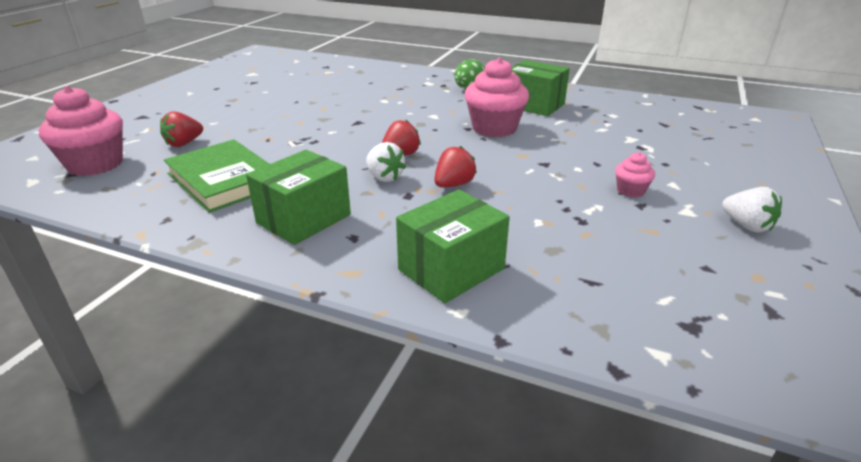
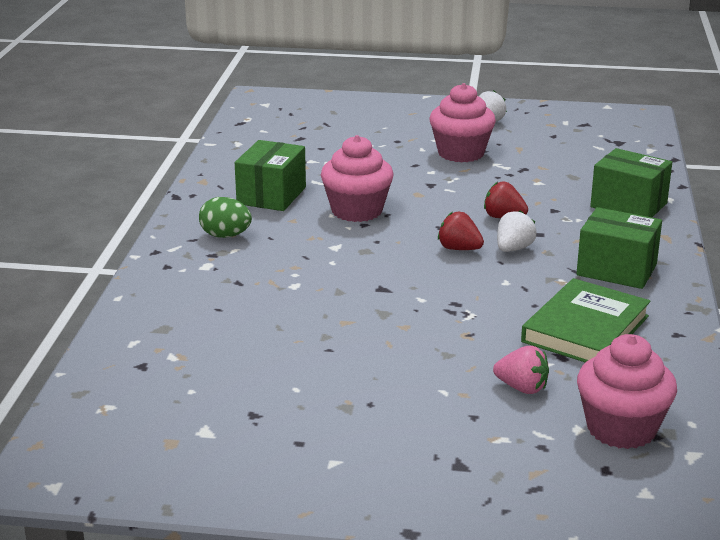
camera: 105 degrees left, 5 degrees down
(184, 143) = (522, 388): red strawberry -> pink strawberry
(630, 191) = (461, 153): pink cupcake -> pink cupcake, size x2.06

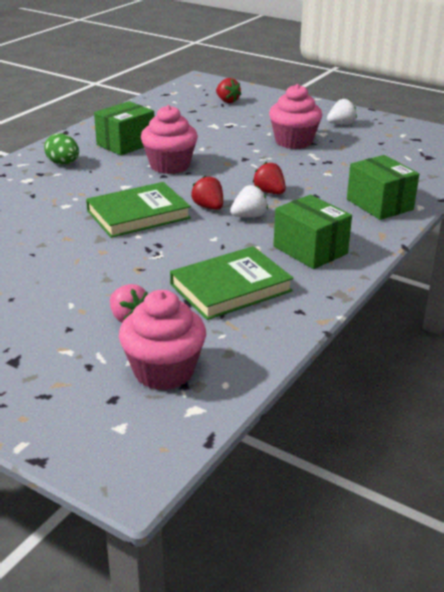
camera: 25 degrees right, 5 degrees up
(326, 118) = (227, 101): none -> red strawberry
(392, 275) = (138, 214): none -> green book

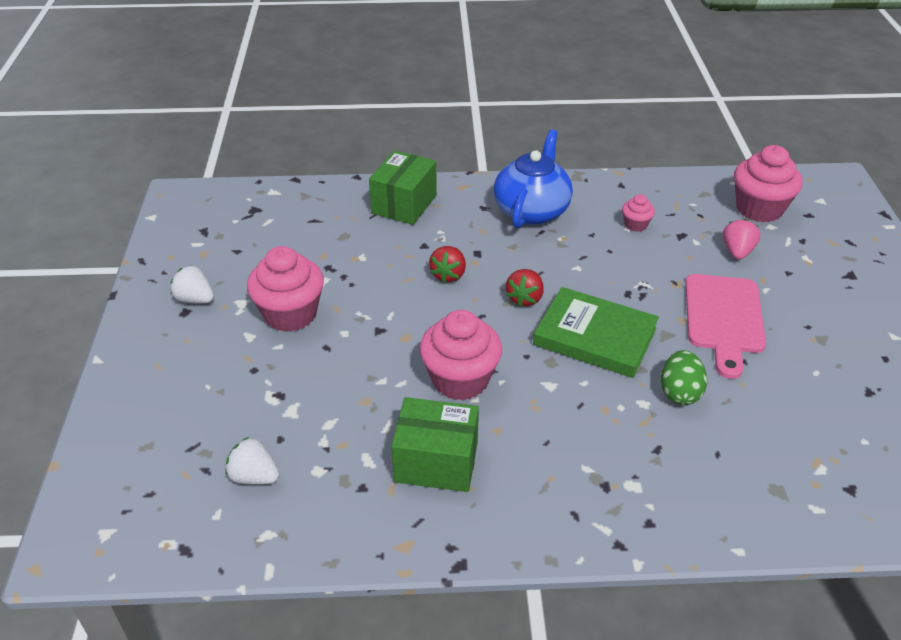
camera: 125 degrees left, 10 degrees up
(63, 163) = (556, 484): green egg -> green egg (679, 392)
(76, 268) = (724, 318): none -> pink cutting board
(227, 101) = (172, 449): red strawberry -> none
(231, 288) = (635, 224): green book -> pink cupcake
(249, 216) = (513, 266): white strawberry -> white strawberry (254, 476)
(310, 250) = (531, 210): green box -> blue teapot

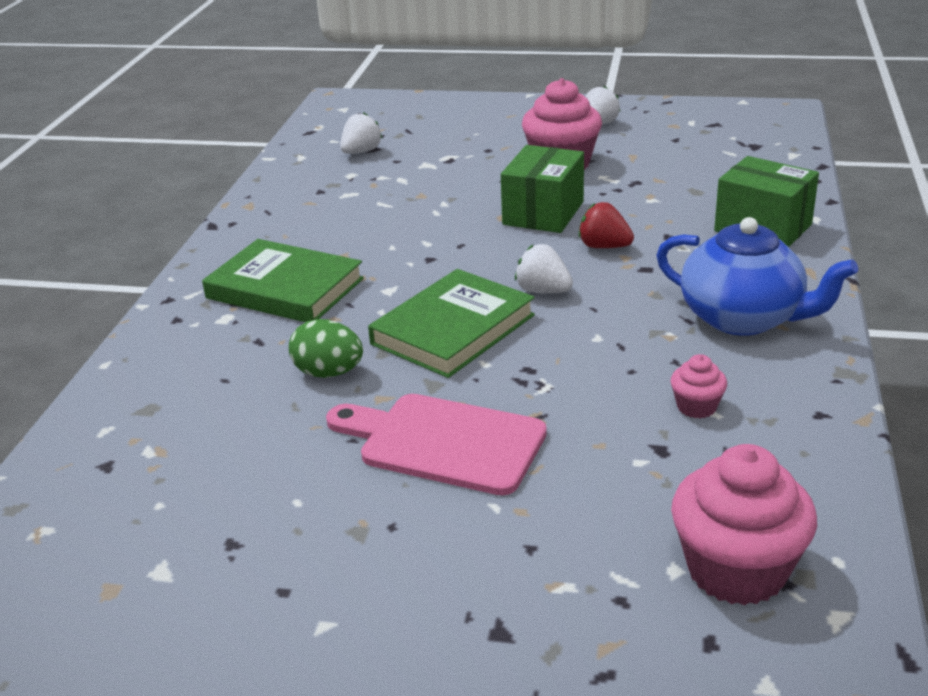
camera: 105 degrees right, 10 degrees down
(436, 462) = (325, 222): green box -> green box (543, 213)
(460, 379) = (424, 241): pink cupcake -> none
(525, 298) = (543, 291): red strawberry -> white strawberry
(570, 456) = (285, 288): none -> green book
(737, 252) = (602, 501): pink strawberry -> none

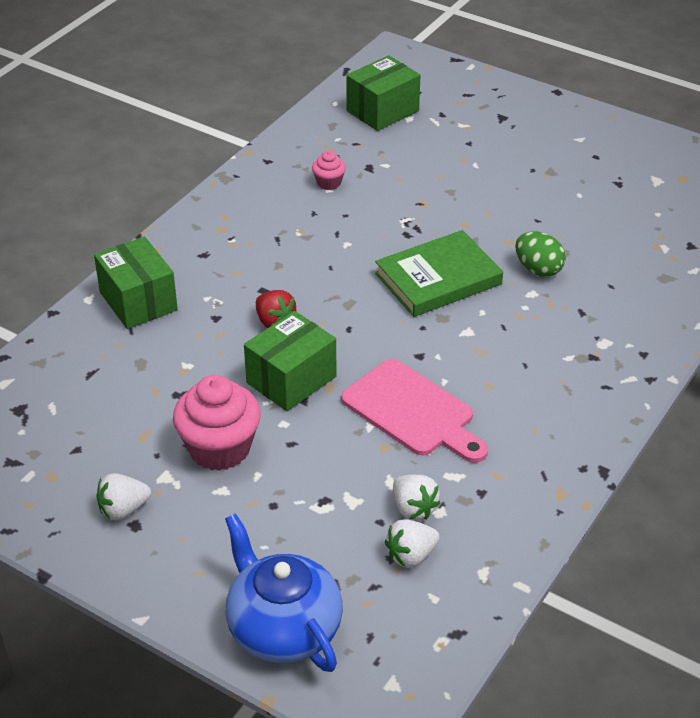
camera: 160 degrees left, 10 degrees up
(285, 288) = (550, 359): green book -> none
(444, 443) = (485, 203): pink cutting board -> pink cutting board (413, 411)
(543, 291) = (354, 293): white strawberry -> white strawberry (413, 508)
(736, 570) = (382, 111): pink cupcake -> green box
(743, 318) = (242, 229): blue teapot -> blue teapot (283, 629)

